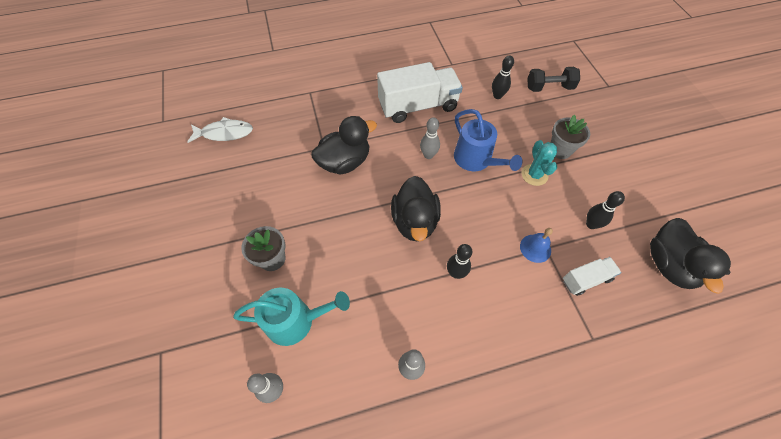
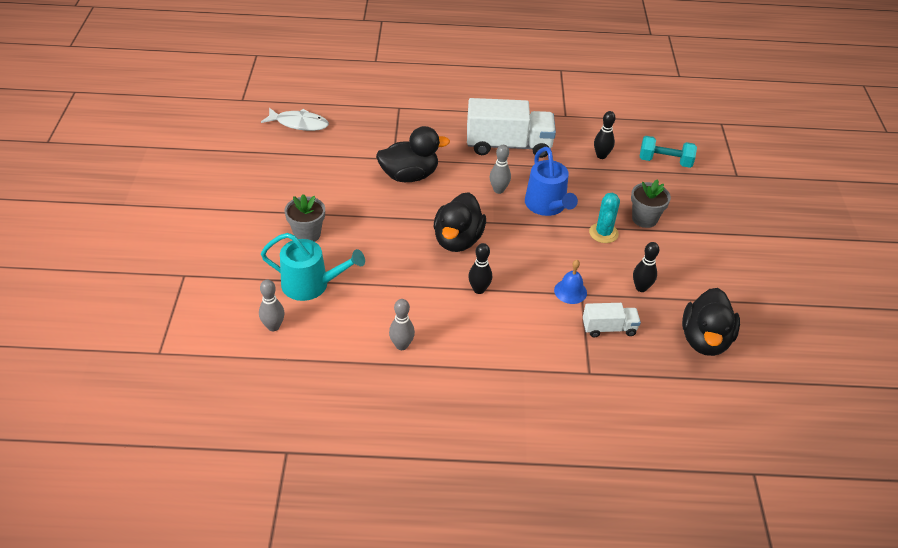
camera: 15 degrees right, 15 degrees down
(549, 88) = (665, 161): black dumbbell -> turquoise dumbbell

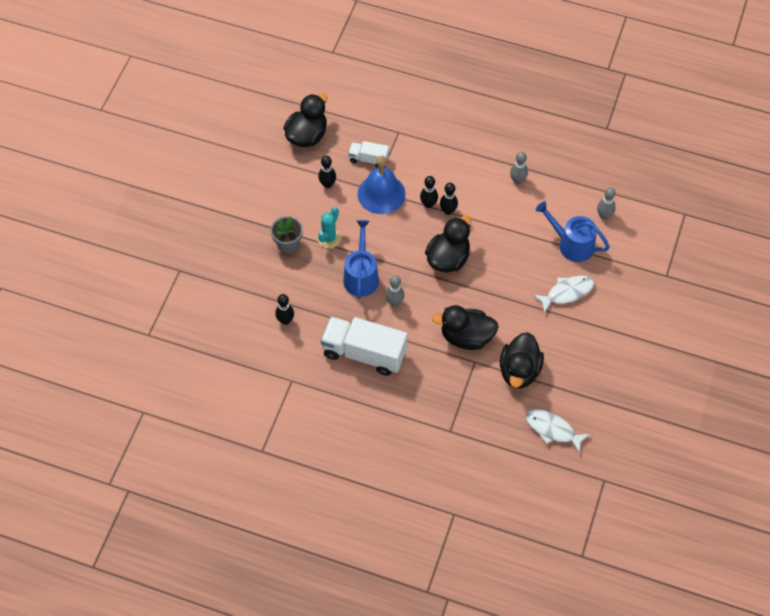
camera: 160 degrees left, 15 degrees up
(307, 234) = (567, 293): grey flower pot -> white fish
(311, 285) = (572, 244): turquoise watering can -> blue watering can
(344, 159) = (519, 371): none -> black duck
(506, 292) = (428, 204): none -> black bowling pin
(570, 291) = (381, 194): blue bell -> blue bell, size x1.91
(665, 161) = (232, 300): turquoise dumbbell -> none

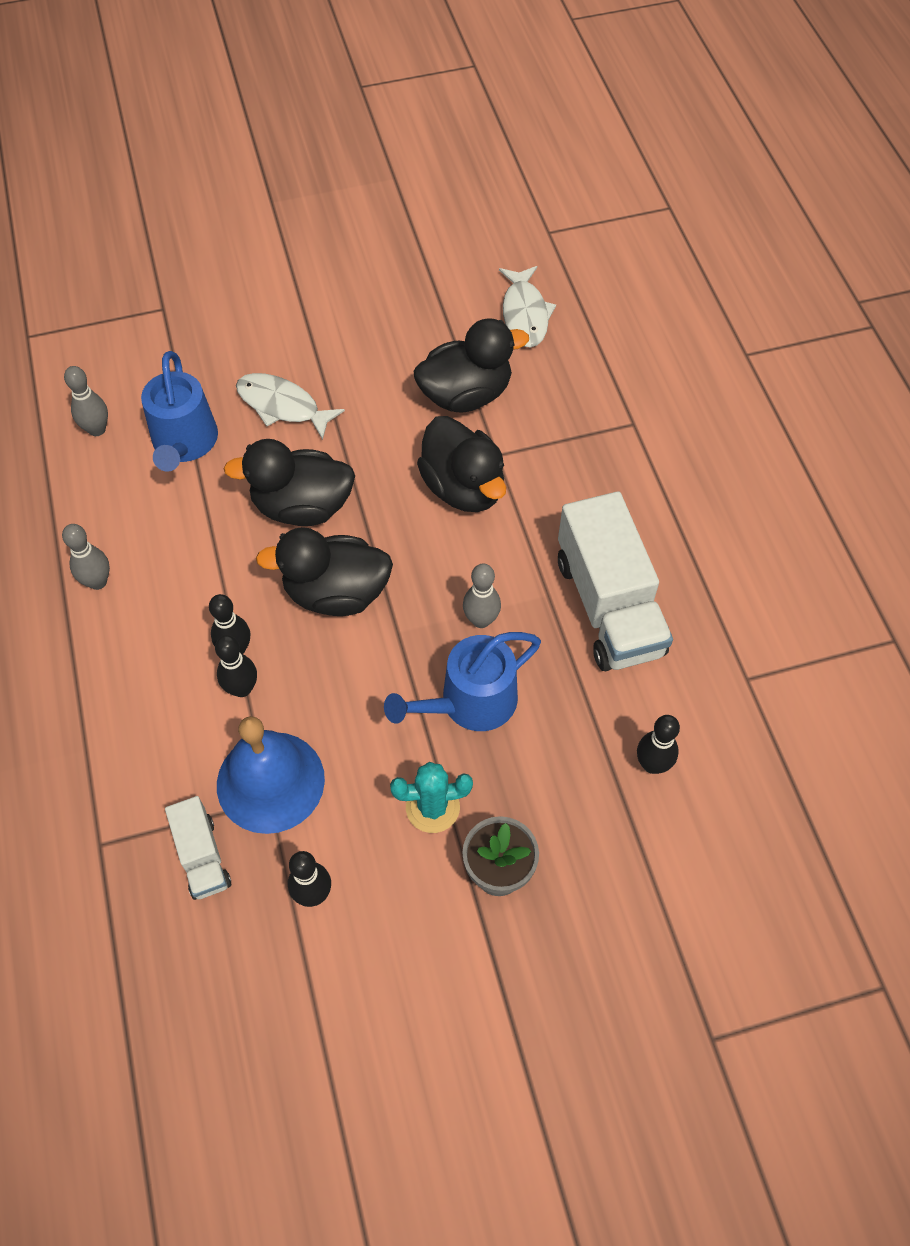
camera: 125 degrees left, 0 degrees up
(307, 135) = (215, 1022): black duck -> black duck (302, 506)

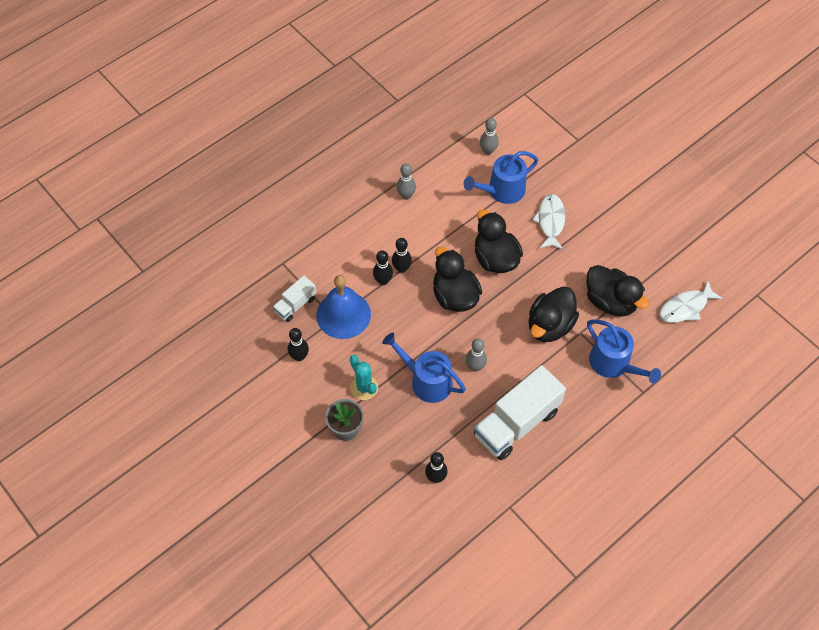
camera: 65 degrees right, 0 degrees up
(570, 438) = (613, 364): none -> blue watering can

